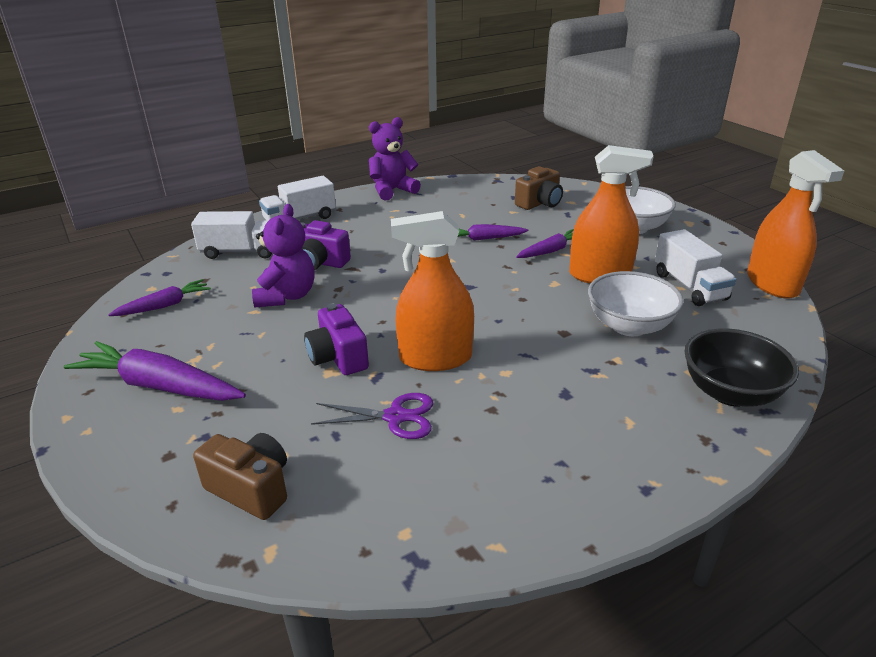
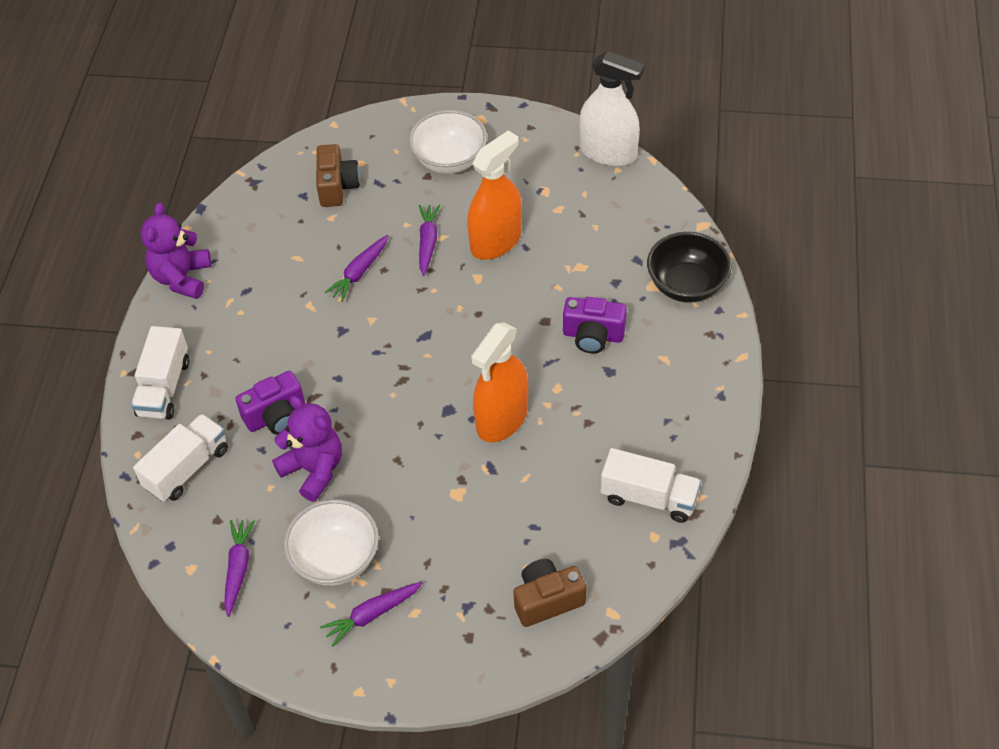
camera: 50 degrees left, 20 degrees up
(159, 386) = (372, 615): purple carrot -> purple carrot, size x0.58
(338, 357) = (443, 479): purple camera -> purple camera (593, 335)
(395, 417) = (546, 482): purple scissors -> none
(629, 326) = (574, 277): white bowl -> white bowl (335, 559)
(689, 286) = (564, 201): white truck -> white truck (649, 497)
(772, 284) = (608, 153): orange spray bottle -> white spray bottle

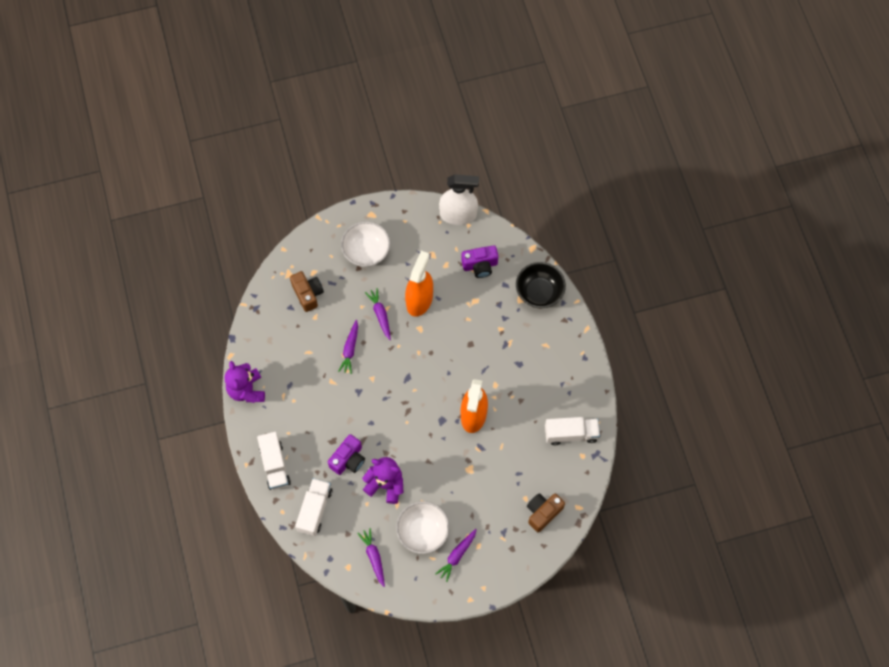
camera: 25 degrees left, 15 degrees up
(593, 335) = (501, 344): purple camera -> purple camera (480, 265)

